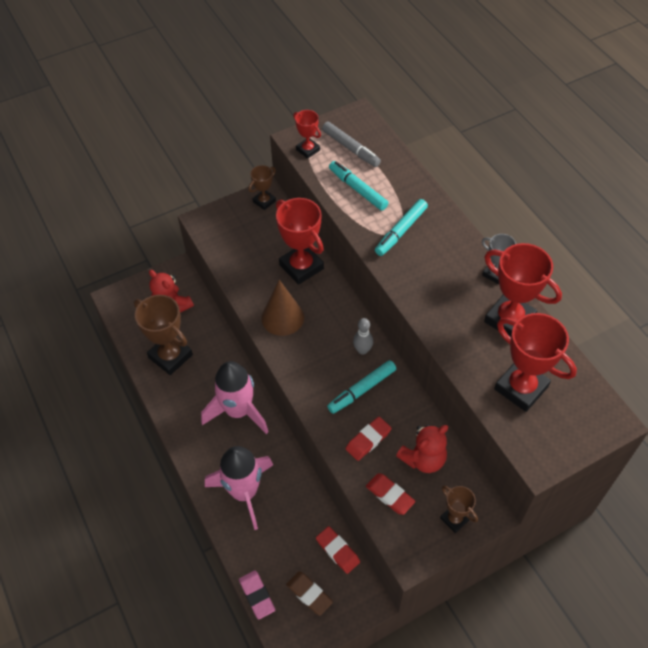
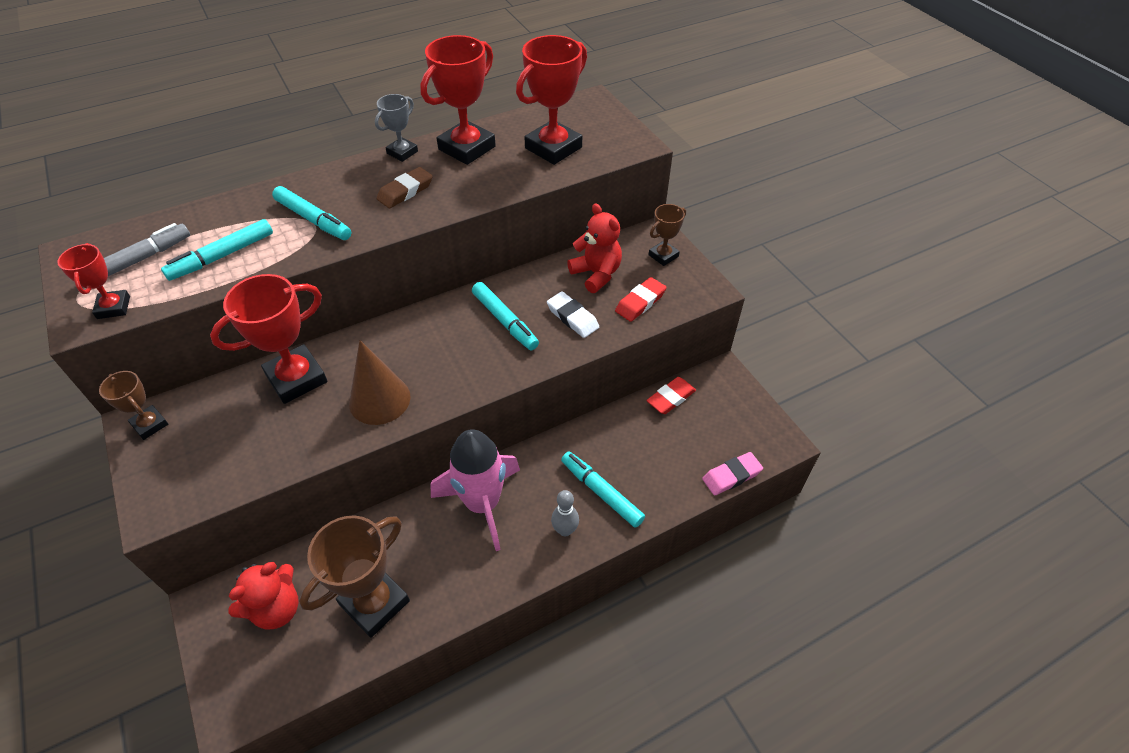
camera: 90 degrees left, 5 degrees down
(244, 492) = (601, 493): pink rocket -> turquoise marker
(308, 150) = (113, 307): red trophy -> red trophy turned 60 degrees counterclockwise
(309, 594) = (723, 425): brown eraser -> brown eraser (405, 191)
(362, 350) = (448, 318): grey bowling pin -> grey bowling pin (565, 530)
(368, 440) = (572, 317): red eraser -> white eraser

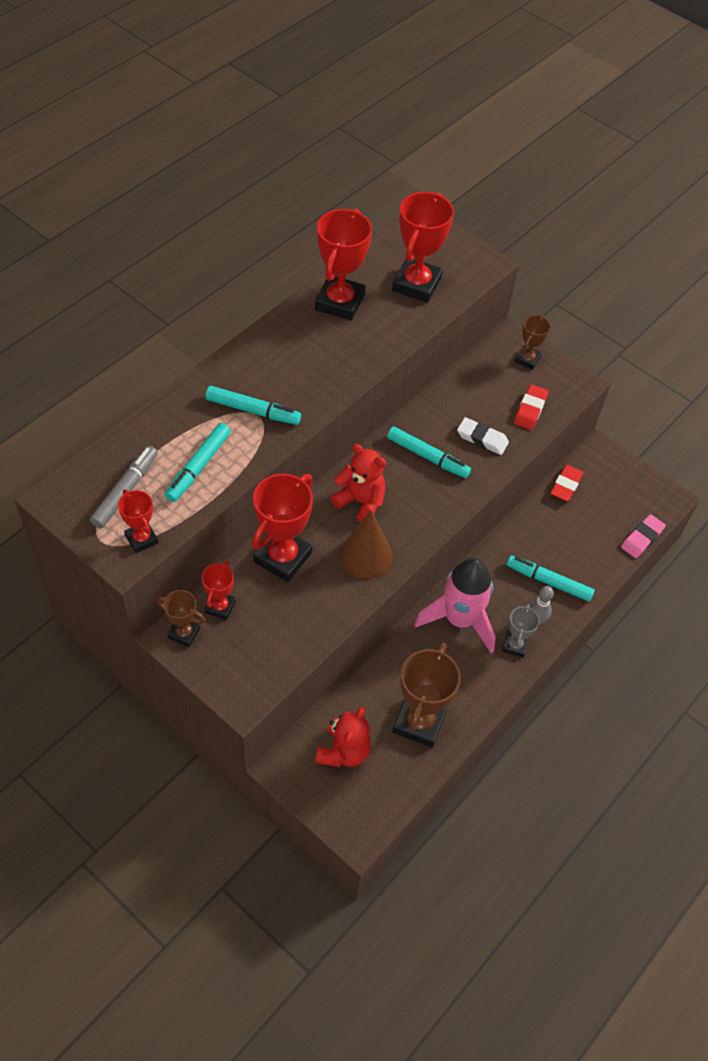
camera: 25 degrees left, 5 degrees up
(202, 409) = (220, 607): none -> red trophy
(402, 152) = (284, 320): grey trophy -> grey trophy (514, 645)
(405, 191) = (315, 362): brown eraser -> none
(596, 274) = (480, 392): red teddy bear -> red teddy bear (360, 501)

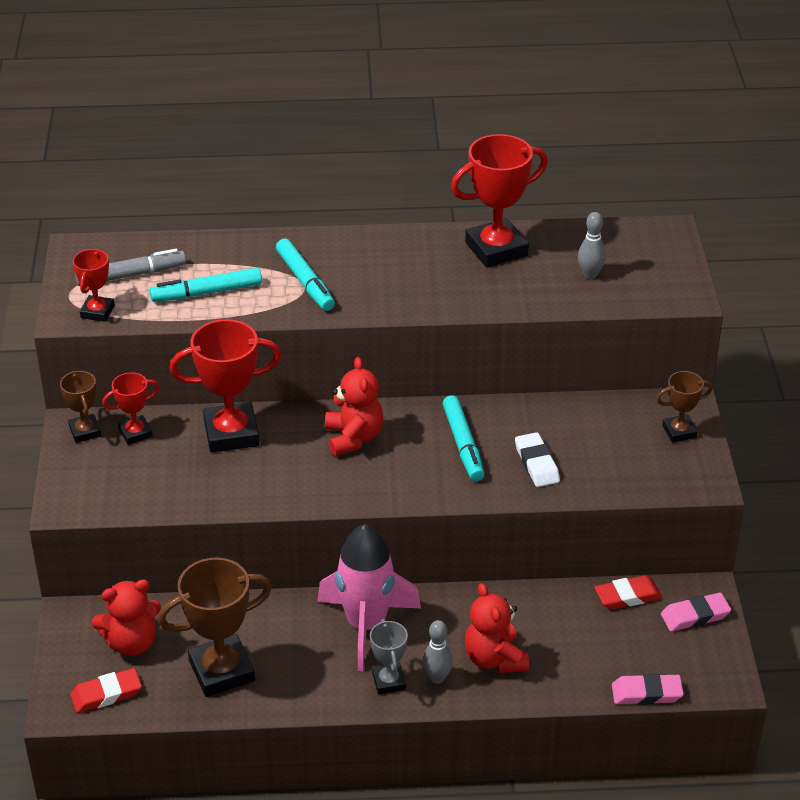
camera: 50 degrees right, 15 degrees down
(365, 555) = (301, 478): brown cone -> none
(416, 284) = (590, 275): red trophy -> grey bowling pin
(514, 645) = (389, 681): grey trophy -> grey trophy turned 75 degrees counterclockwise
(530, 410) = (620, 471): red eraser -> red eraser (106, 694)
(549, 582) = (494, 659): turquoise marker -> red teddy bear
(609, 470) = (695, 616): none -> pink eraser

